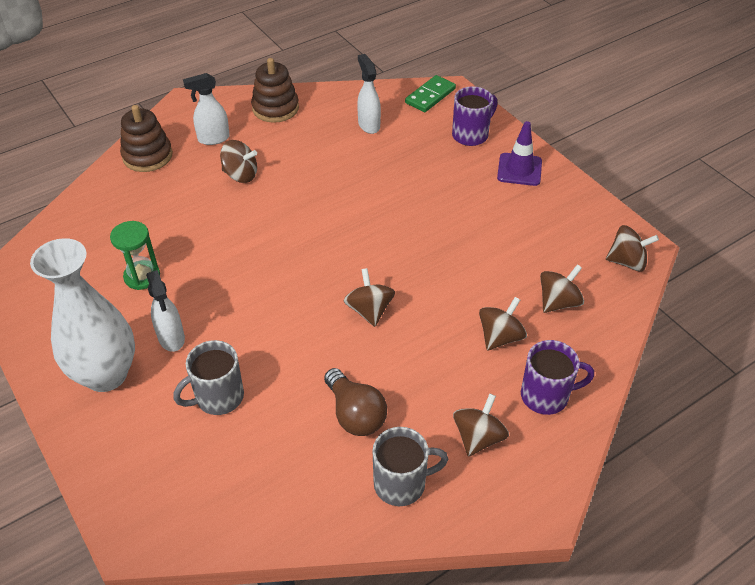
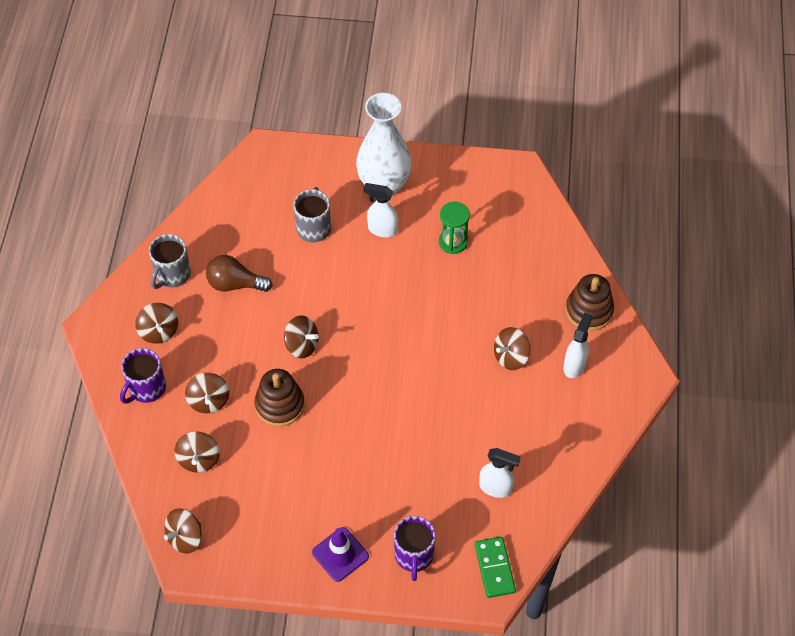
camera: 130 degrees right, 10 degrees up
(275, 108) = (580, 434): brown stacking toy -> brown stacking toy (280, 405)

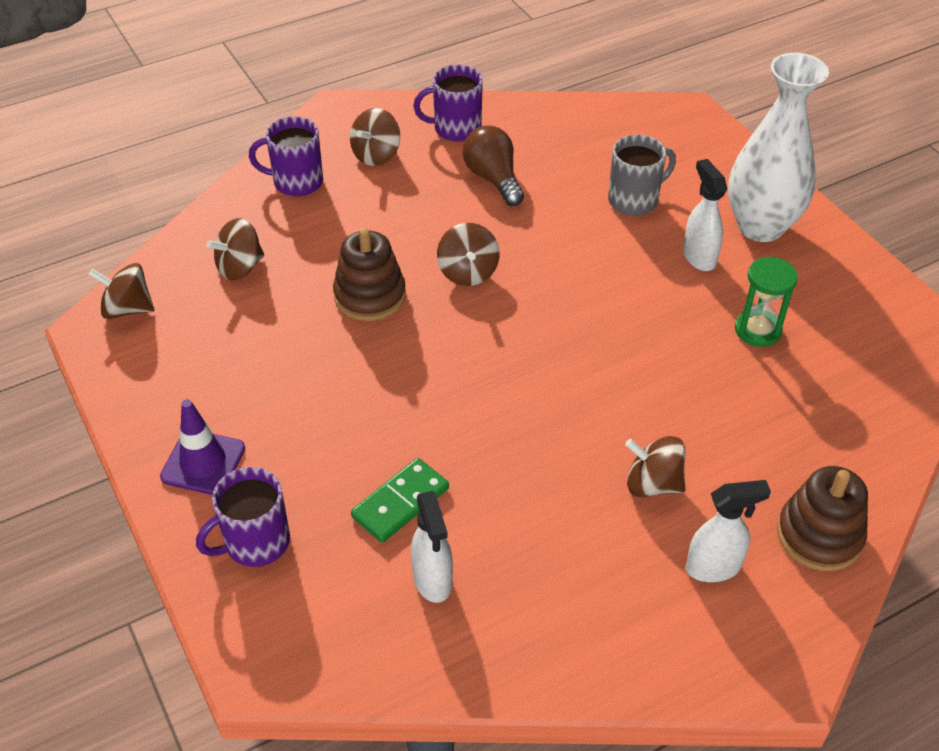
camera: 55 degrees right, 10 degrees down
(172, 275) = (455, 128): grey mug -> purple mug
(209, 401) = (323, 236): brown spinning top -> none
(494, 568) = (301, 651): green domino -> green domino (400, 502)

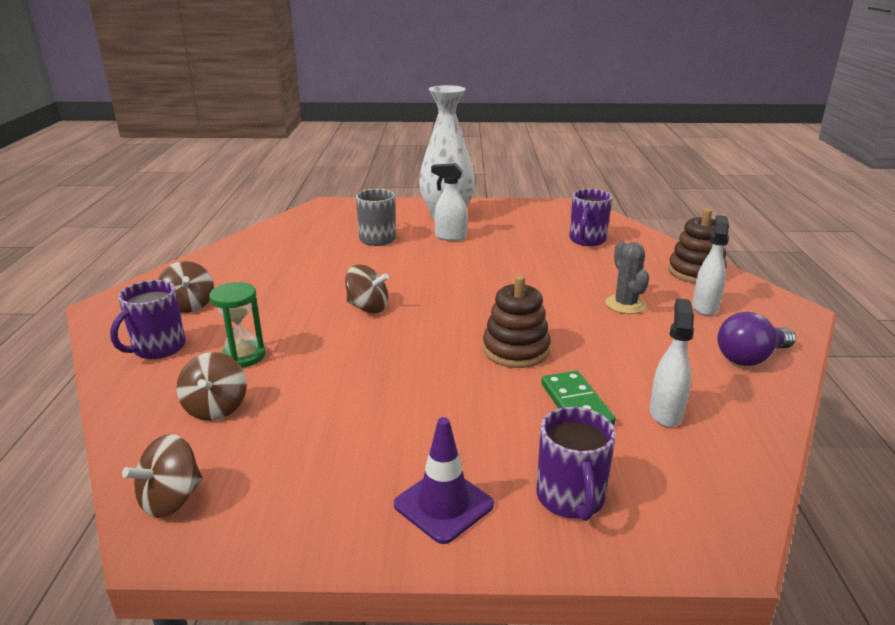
camera: 60 degrees left, 20 degrees down
(370, 296) = (339, 353): brown stacking toy -> brown stacking toy (516, 350)
(433, 580) = (665, 412): white spray bottle -> white spray bottle turned 90 degrees counterclockwise
(455, 128) = (216, 269): purple mug -> purple mug (587, 240)
(493, 179) = (289, 272): brown light bulb -> none
(608, 639) = (750, 358): none -> purple light bulb
(652, 484) = (625, 304): brown spinning top -> grey cactus
(757, 330) = (527, 240): green hourglass -> green hourglass (243, 356)

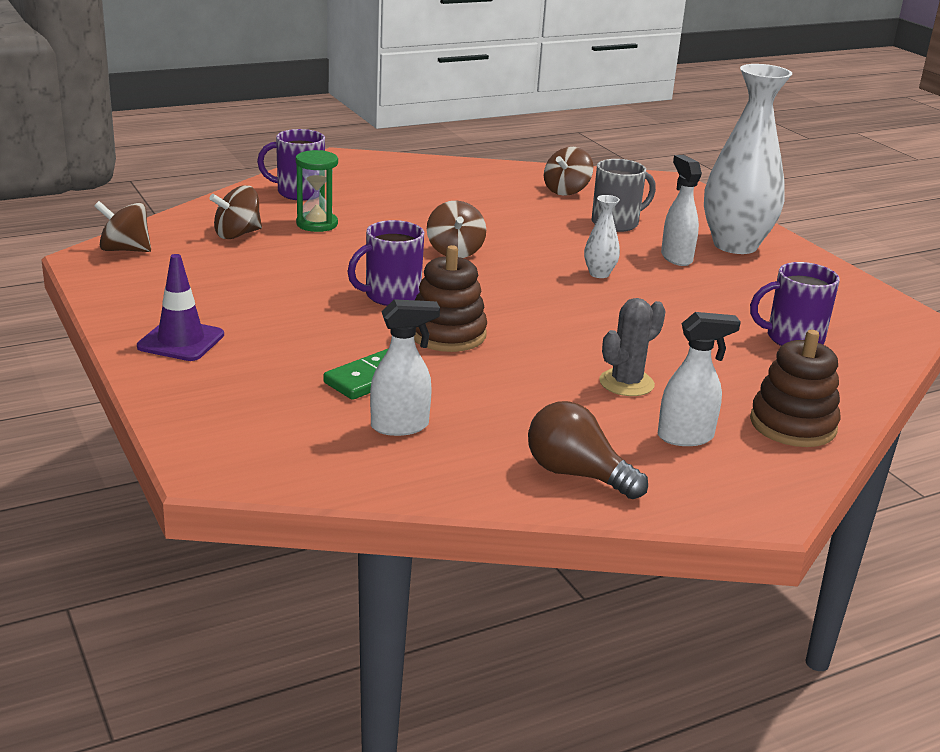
camera: 60 degrees right, 0 degrees up
(189, 305) = (376, 183): brown spinning top -> brown spinning top (566, 191)
(454, 267) = (599, 274): none -> white vase
(570, 498) = (224, 392): purple mug -> purple mug (391, 296)
(750, 358) = (576, 474): purple light bulb -> brown light bulb

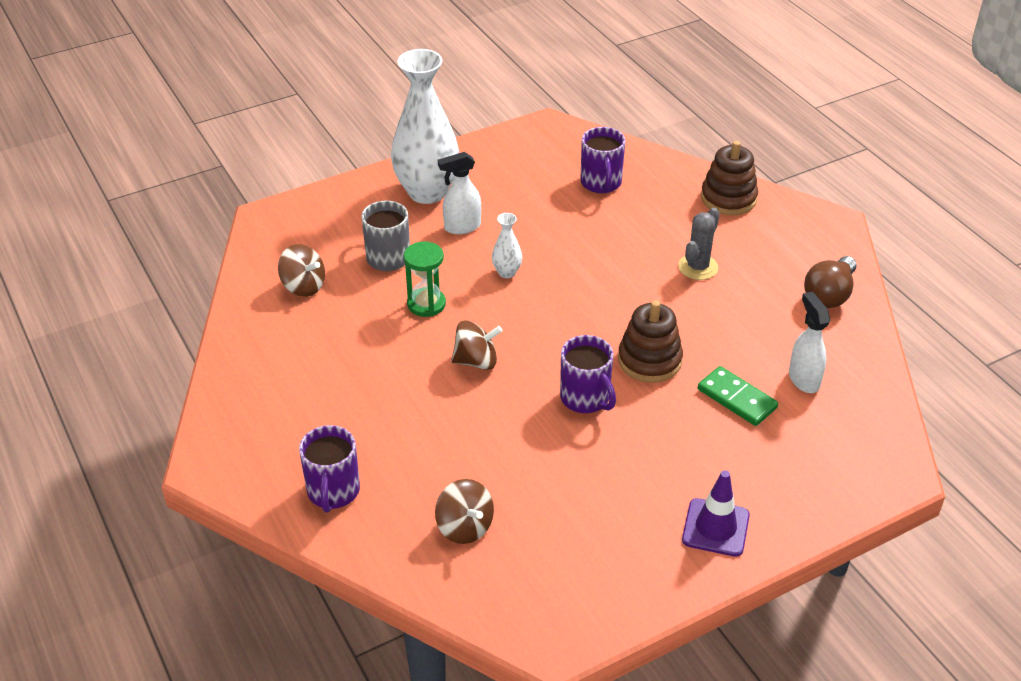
camera: 90 degrees left, 15 degrees up
(125, 250) = (525, 615): brown spinning top -> none
(317, 224) = (425, 466): green hourglass -> green hourglass (426, 304)
(626, 383) = (698, 267): grey cactus -> grey cactus turned 75 degrees clockwise
(686, 437) = (763, 245): white spray bottle -> none

